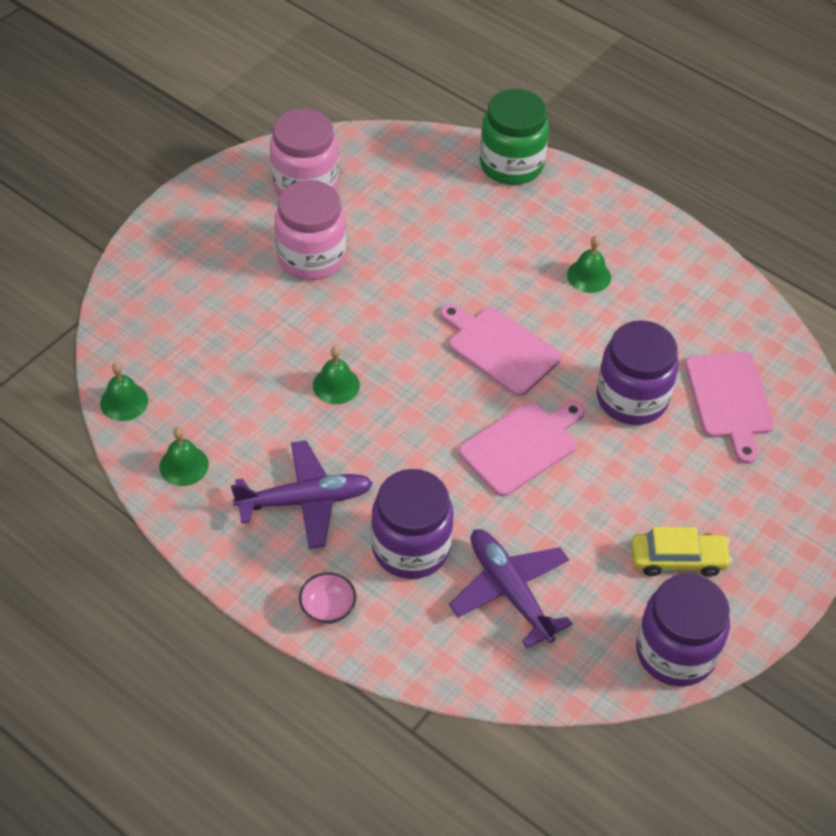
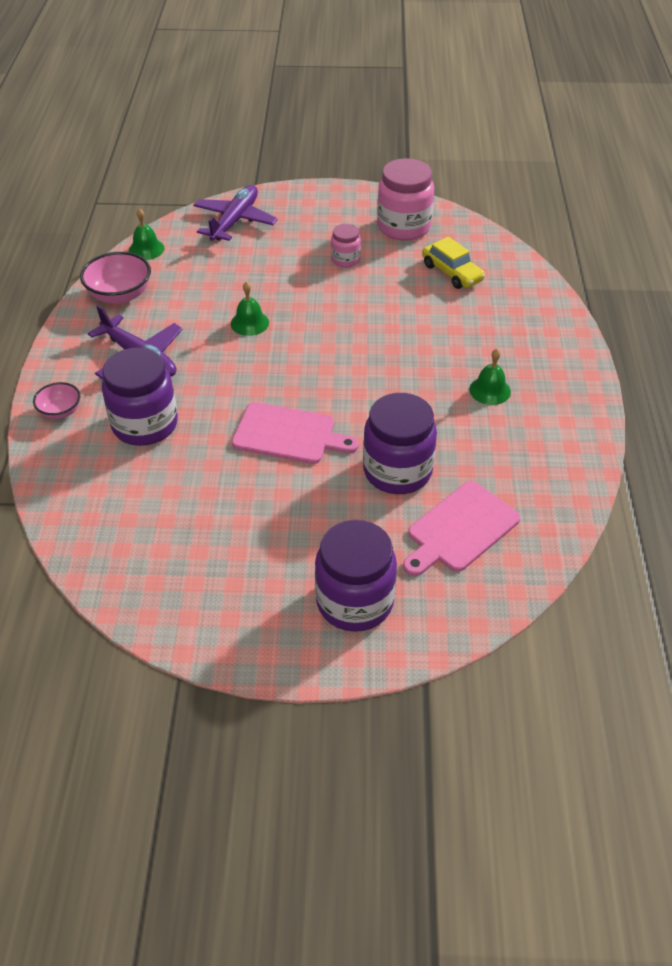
camera: 55 degrees right, 5 degrees down
(184, 465) = (120, 295): green bell -> pink bowl
(311, 257) = (345, 259): pink jar -> pink jar, size x0.52
(500, 348) = (366, 380): pink cutting board -> none
(510, 591) = (151, 493): purple plane -> purple plane (235, 221)
(511, 165) = (545, 301): green jar -> none
(675, 652) = (173, 617): purple jar -> purple jar (354, 601)
(678, 559) = (265, 575): yellow car -> yellow car (452, 273)

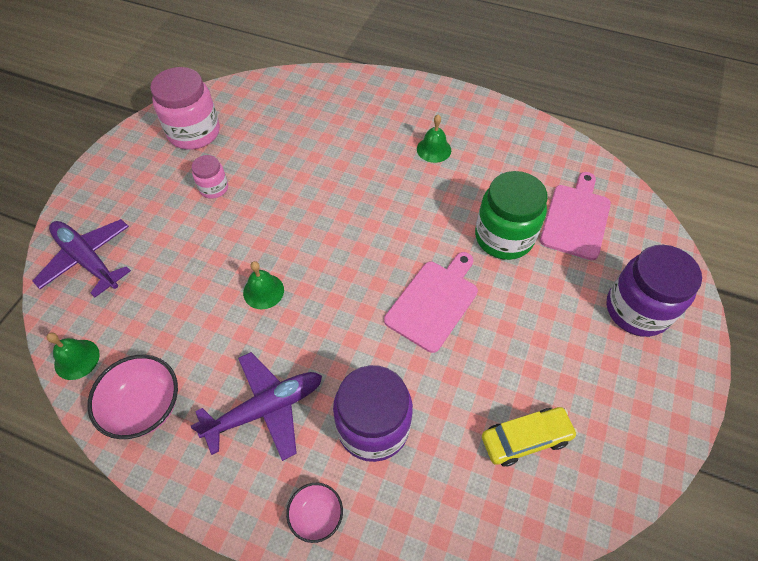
camera: 70 degrees left, 10 degrees up
(397, 471) = (504, 237): purple jar -> green jar
(452, 273) = (278, 123): yellow car -> yellow car (525, 439)
(460, 529) = (576, 218): pink cutting board -> pink cutting board turned 135 degrees counterclockwise

